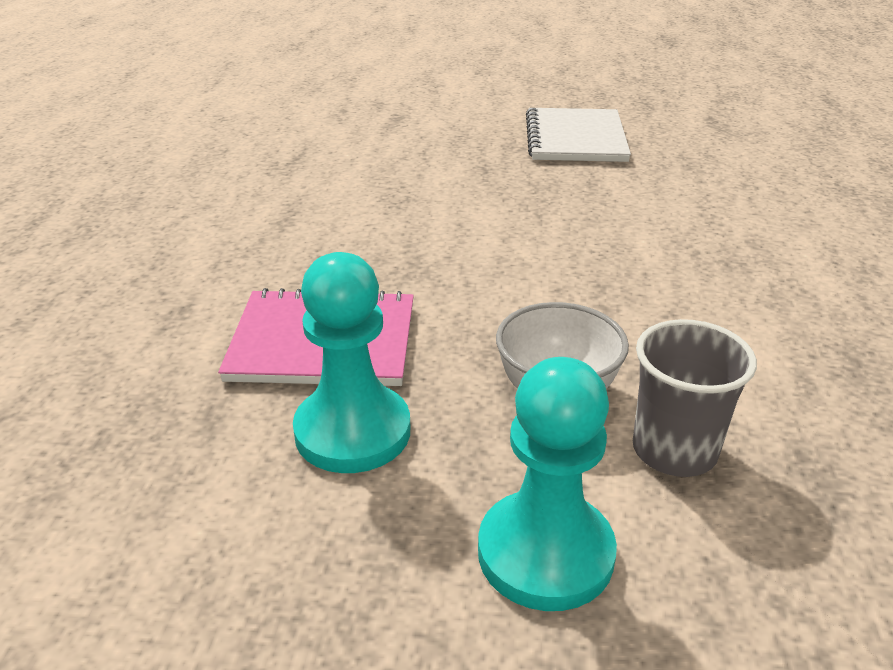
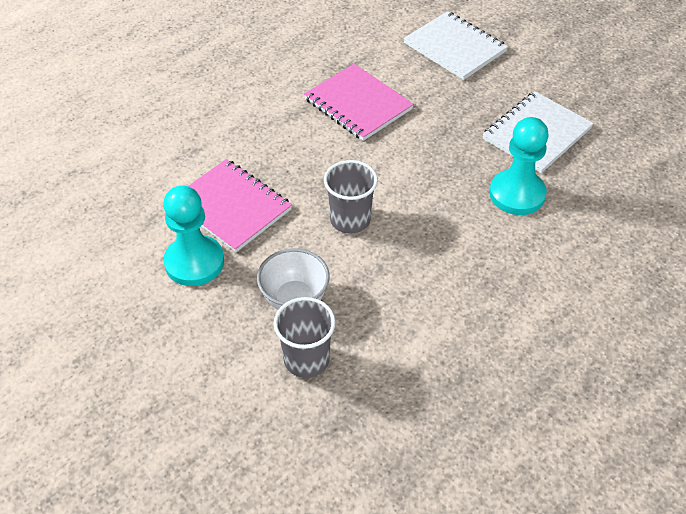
camera: 40 degrees right, 15 degrees up
(354, 184) = (358, 104): none -> pink notebook
(395, 110) = (454, 47): none -> white notebook
(500, 281) = (350, 220): none -> grey cup
(545, 553) = (202, 363): turquoise pawn -> turquoise pawn (517, 194)

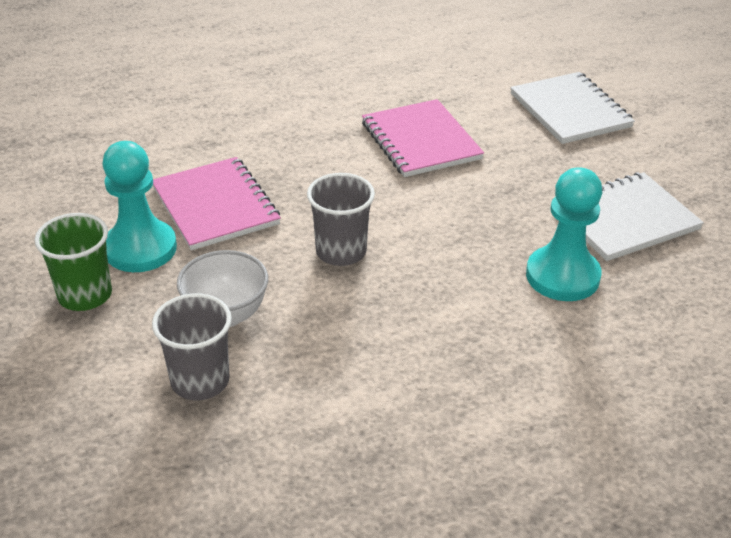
camera: 20 degrees right, 10 degrees down
(175, 316) = (85, 295): none -> green cup

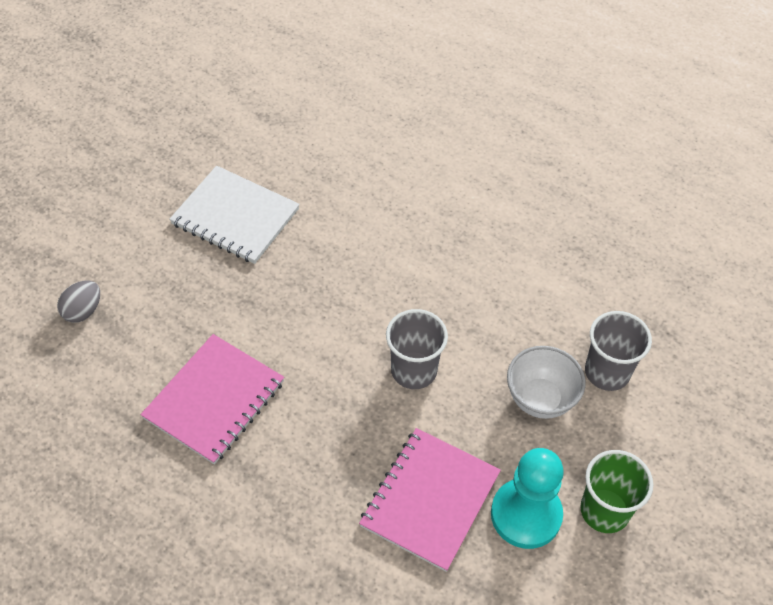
camera: 125 degrees left, 15 degrees up
(562, 276) = (334, 227): turquoise pawn -> none
(570, 111) = (83, 311): white notebook -> grey egg

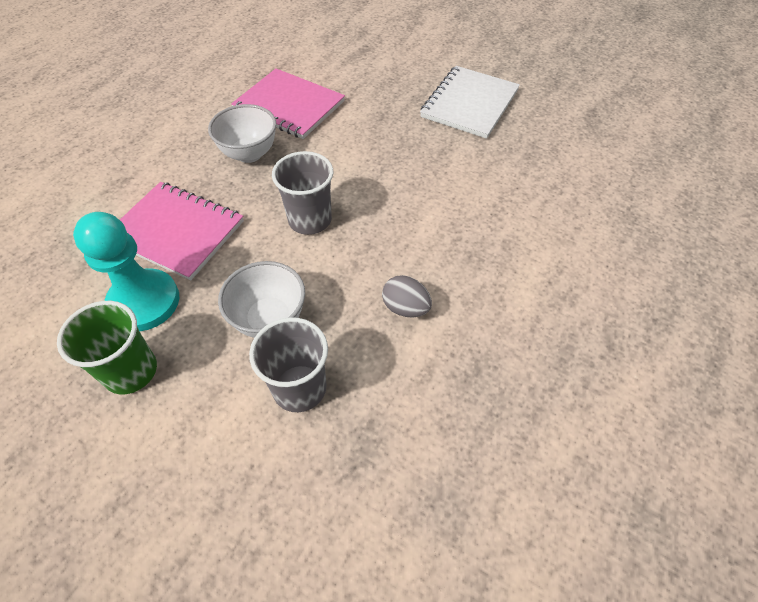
camera: 90 degrees right, 0 degrees up
(83, 311) = (368, 42): grey egg -> grey egg (405, 308)
(304, 438) = (249, 154): none -> white bowl

